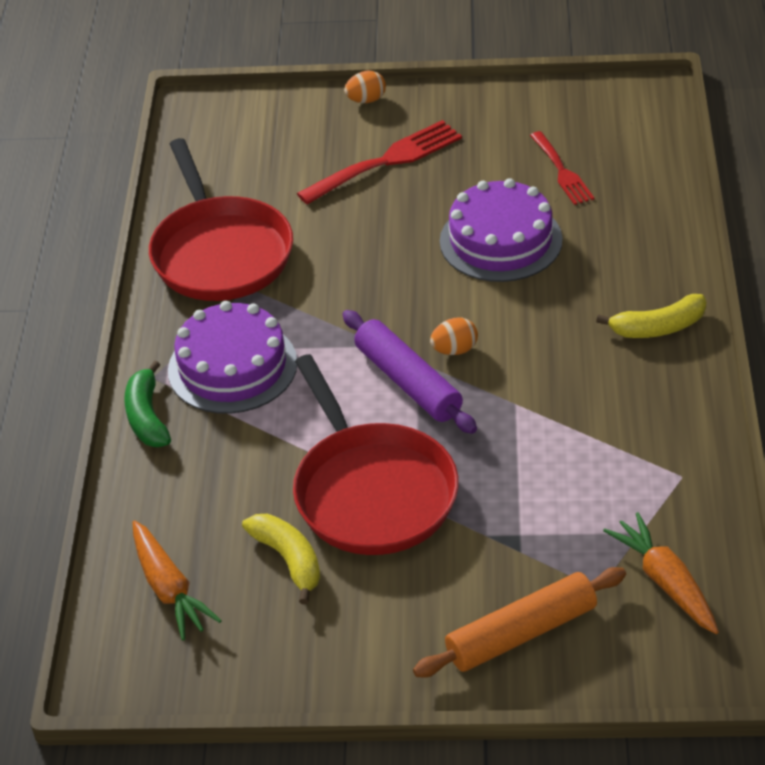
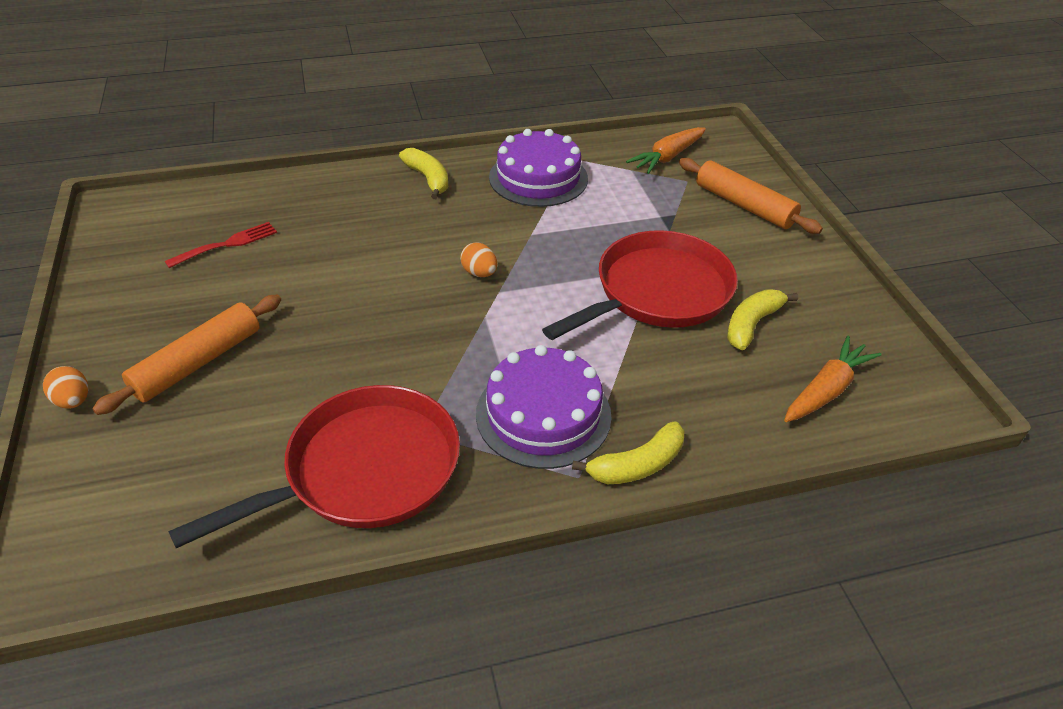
camera: 110 degrees left, 0 degrees up
(147, 417) = (637, 465): green banana -> yellow banana
(386, 161) = (198, 362): red fork -> orange rolling pin
(408, 382) = (526, 293): purple rolling pin -> none
(500, 240) = (329, 267): purple cake -> purple cake (538, 178)

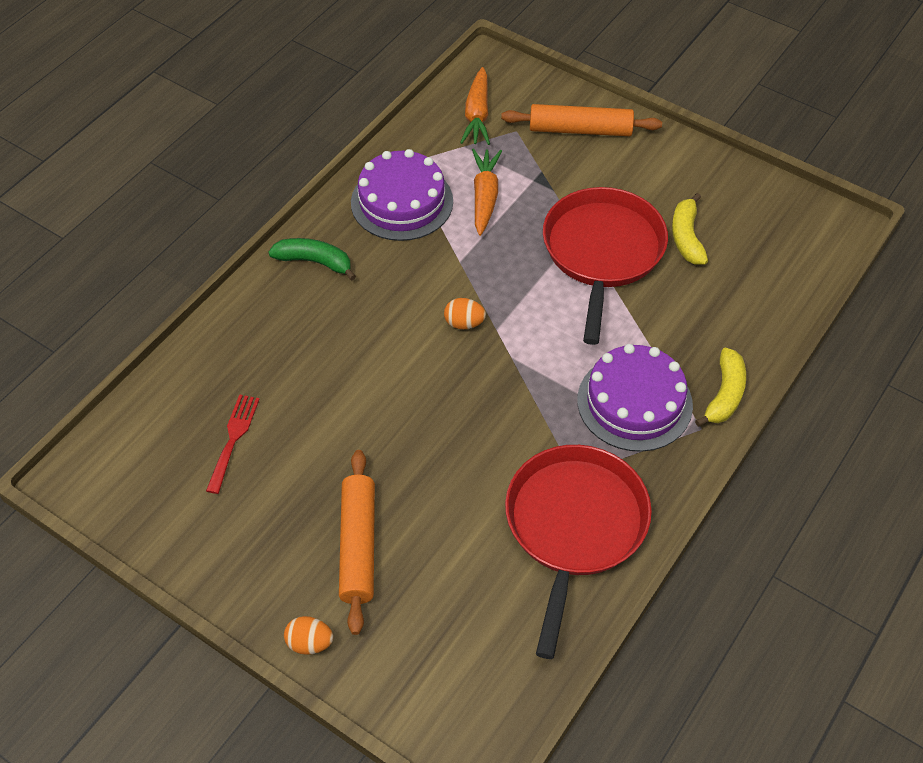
camera: 40 degrees left, 10 degrees up
(428, 179) = (315, 262): yellow banana -> green banana
(826, 389) = (775, 258): orange carrot -> orange carrot (485, 196)

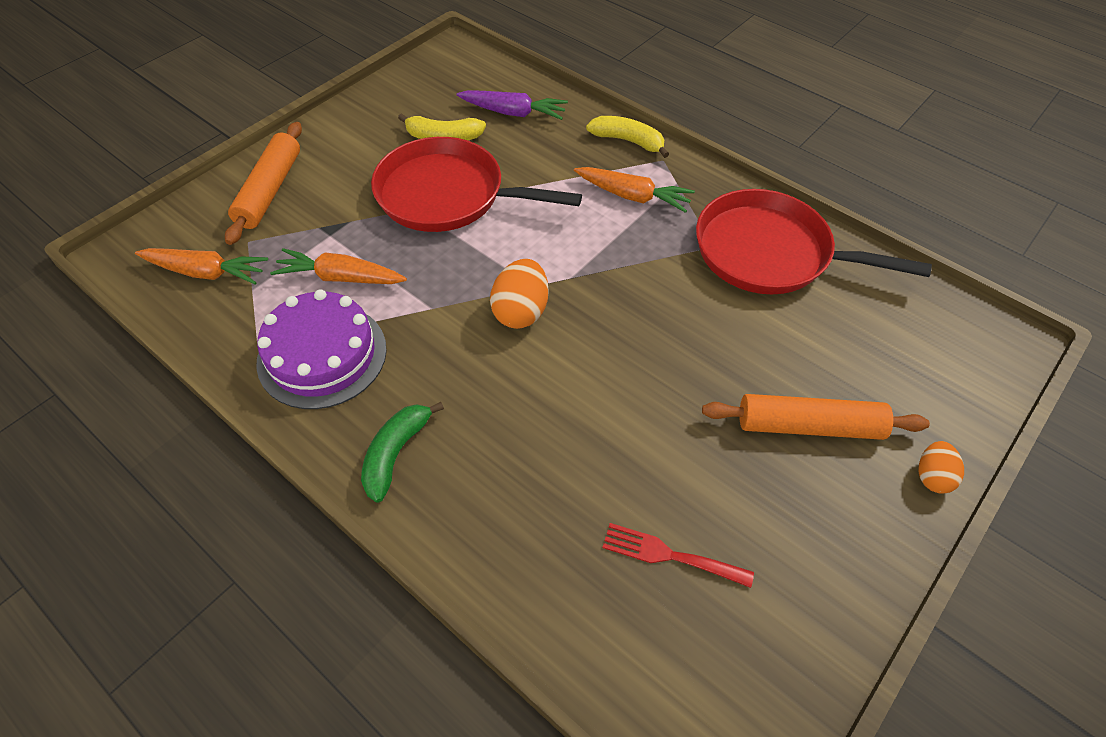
camera: 85 degrees left, 0 degrees up
(464, 323) = (521, 311): orange egg -> orange egg, size x1.60
(634, 402) = (633, 196): purple cake -> orange carrot
(743, 289) = (514, 113): none -> purple carrot

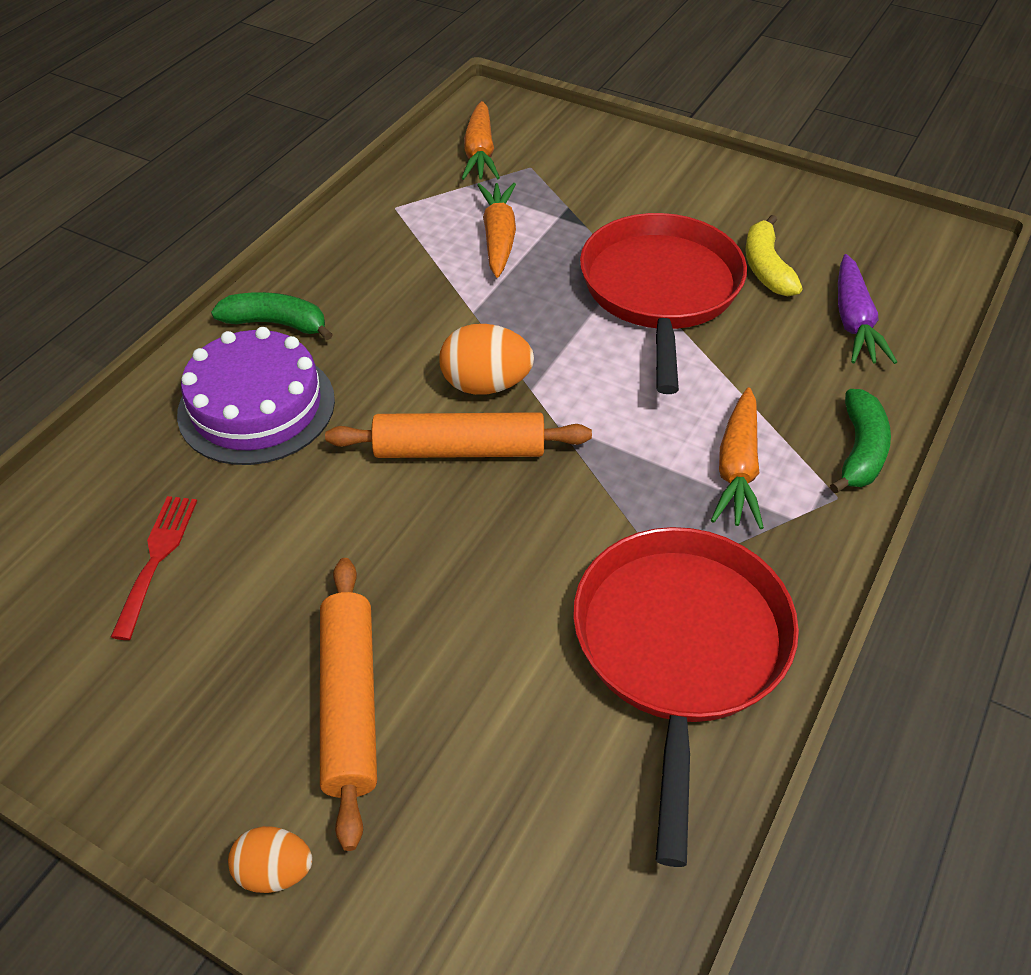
camera: 80 degrees right, 5 degrees down
(270, 190) = (610, 162): orange rolling pin -> orange rolling pin (460, 450)
(322, 355) = (391, 249): purple cake -> purple cake (256, 406)
(628, 141) = (859, 451): yellow banana -> green banana

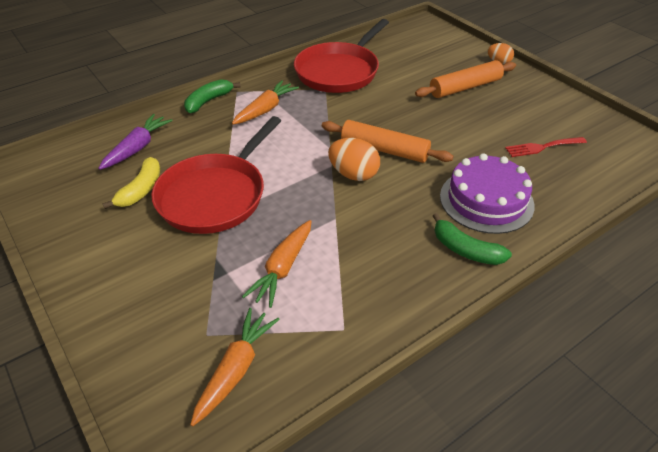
camera: 155 degrees left, 5 degrees down
(156, 558) = (542, 147): red fork -> red fork turned 45 degrees clockwise
(350, 703) = (465, 87): orange rolling pin -> orange rolling pin turned 45 degrees clockwise

